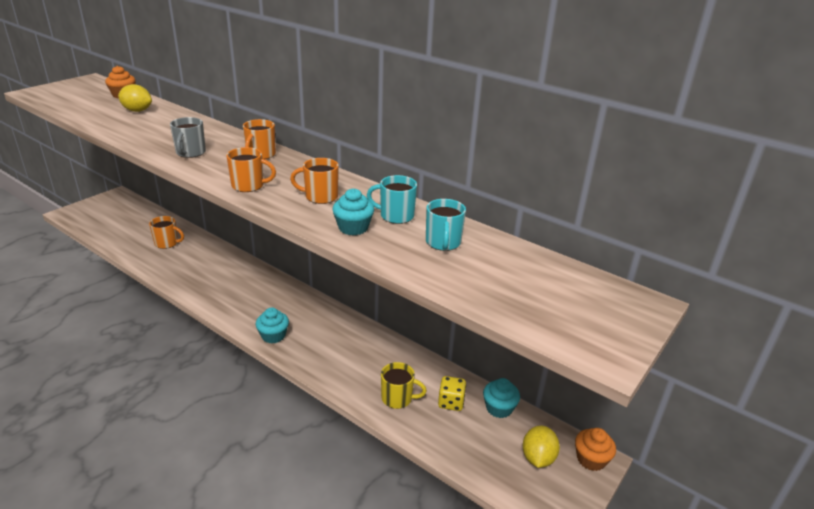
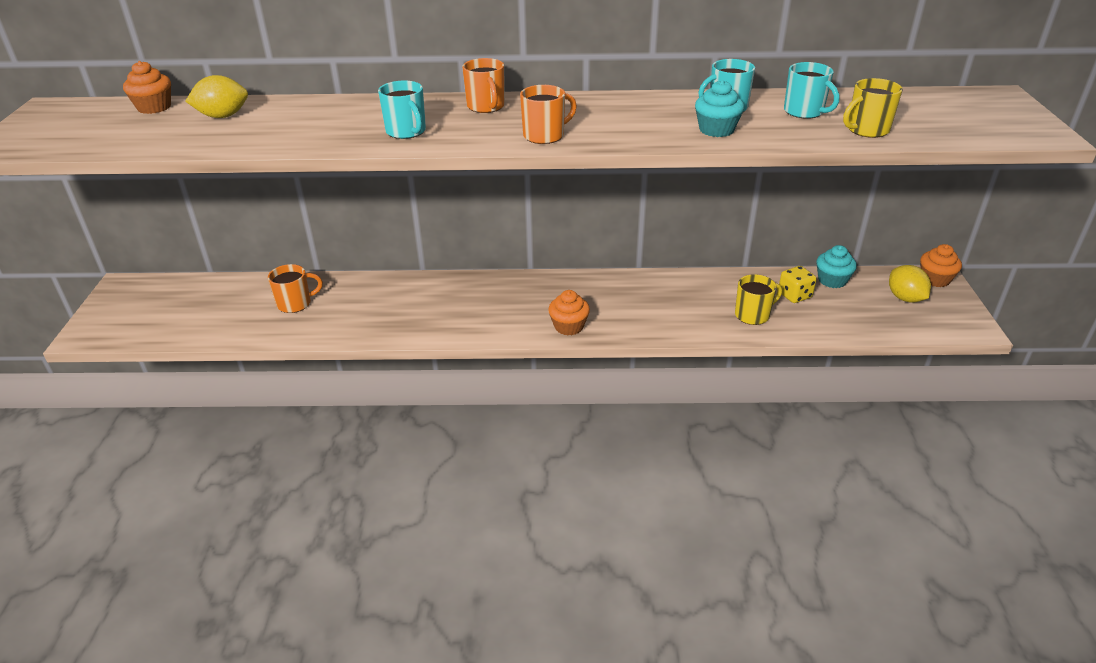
camera: 35 degrees left, 5 degrees up
(190, 153) = (406, 132): grey mug -> turquoise mug
(273, 336) = (569, 326): turquoise cupcake -> orange cupcake
(320, 197) = (631, 118): orange mug -> none
(457, 277) = (866, 130): none -> yellow mug

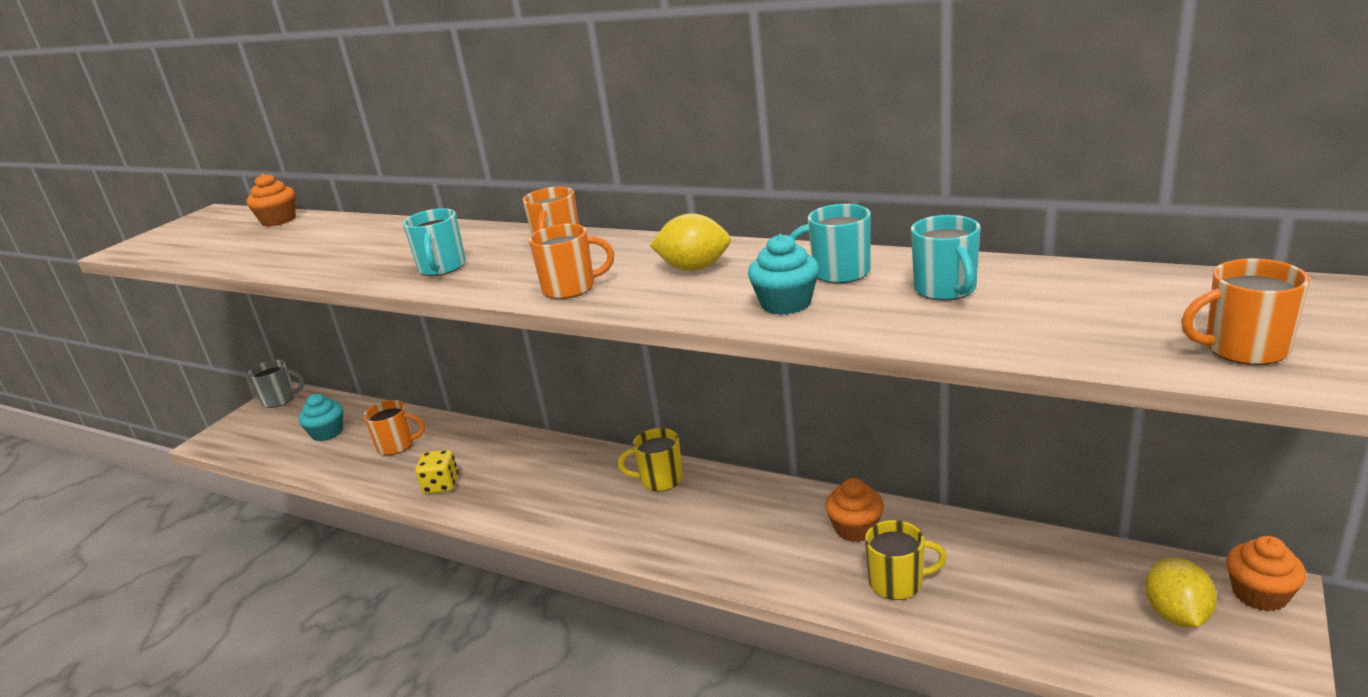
camera: 30 degrees right, 10 degrees down
(125, 289) = (280, 400): none -> grey mug
(223, 116) = (315, 234): yellow lemon -> yellow lemon (694, 268)
(569, 326) = (642, 539): orange cupcake -> orange cupcake (855, 528)
(794, 295) = (985, 566): yellow dice -> yellow dice (441, 485)
(832, 280) = (1066, 555): turquoise cupcake -> turquoise cupcake (327, 432)
(866, 130) = (1011, 329): yellow mug -> yellow mug (660, 479)
(988, 127) = (1243, 349): none -> orange mug

